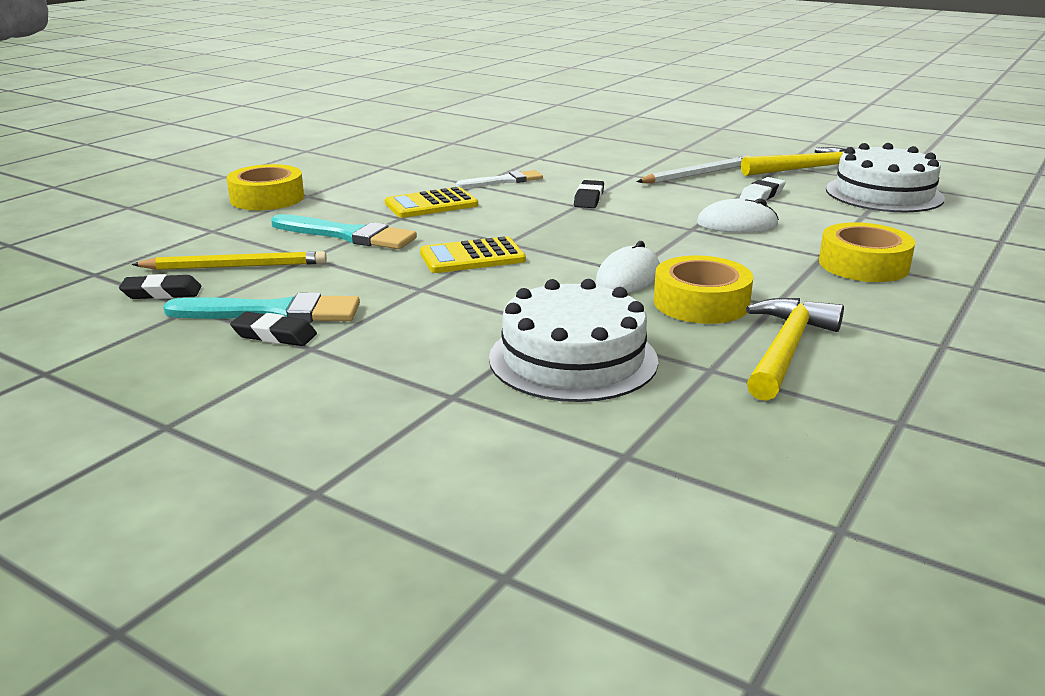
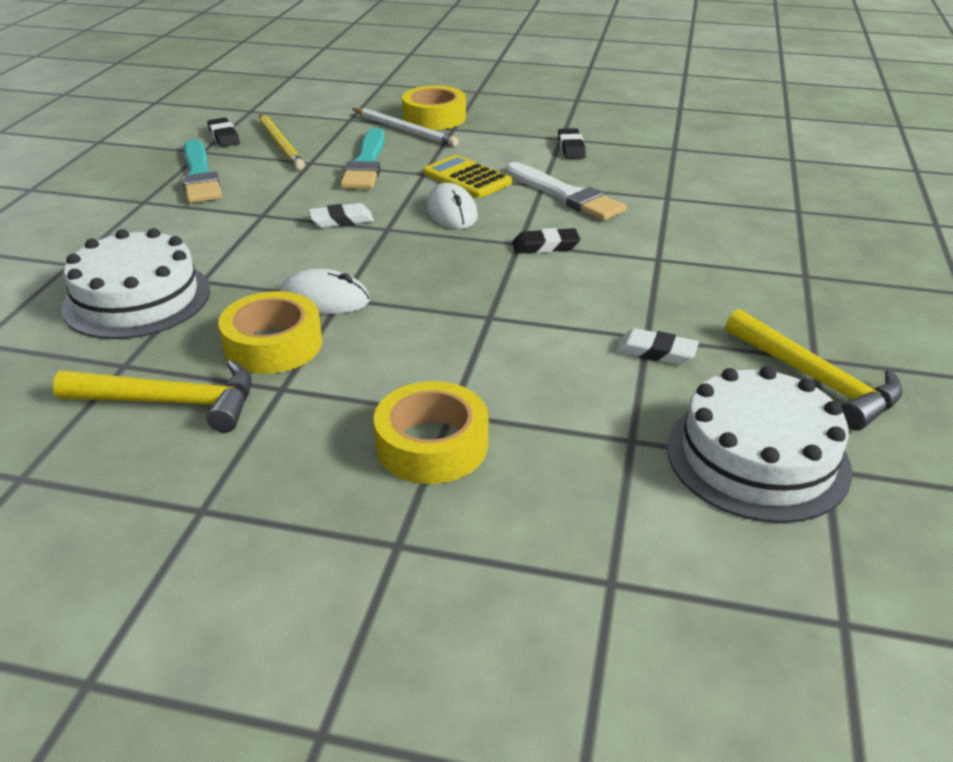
camera: 70 degrees right, 10 degrees up
(274, 335) = (162, 185): black eraser -> black eraser (571, 148)
(472, 257) = (341, 220): yellow calculator -> white eraser
(503, 181) = (566, 195): white brush -> white brush, size x1.54
(697, 174) = (701, 298): white pencil -> white pencil (405, 130)
(737, 224) = (523, 344): white mouse -> white mouse (451, 211)

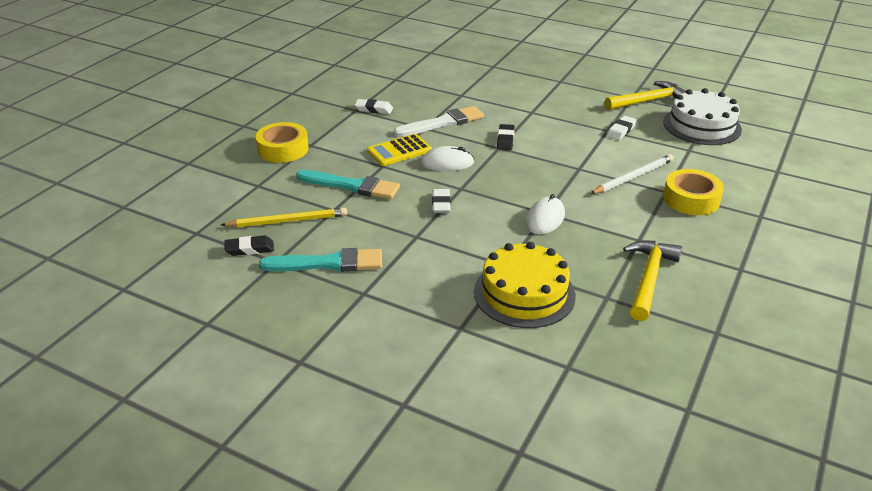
camera: 75 degrees left, 0 degrees up
(137, 298) = (524, 293): white cake -> yellow cake
(273, 344) = (593, 240): yellow tape -> none
(405, 130) = (299, 164): white pencil -> white pencil (633, 177)
(571, 148) = (374, 109): black eraser -> white eraser

